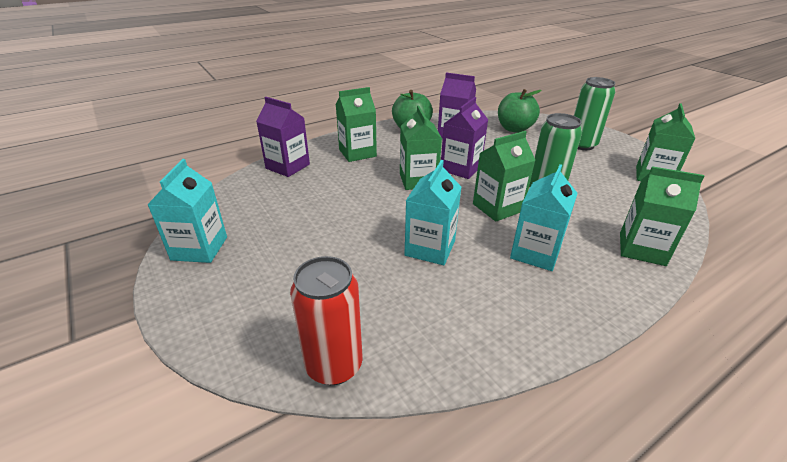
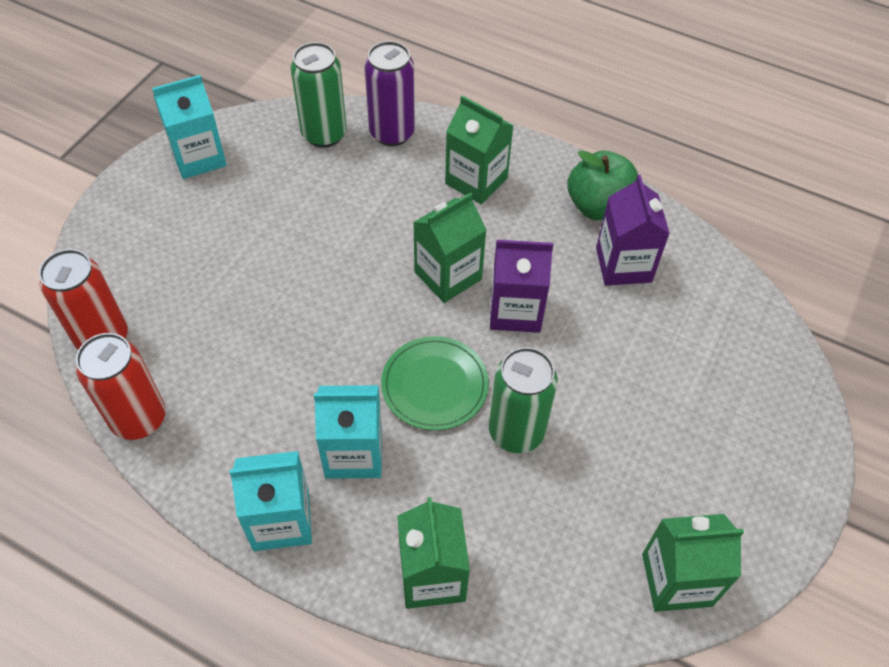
camera: 60 degrees right, 20 degrees up
(288, 166) = (392, 133): purple carton -> purple can
(430, 248) = (304, 344): turquoise carton -> turquoise carton (281, 520)
(445, 363) = (139, 419): none -> red can
(497, 207) = (434, 385): green carton -> green plate
(514, 129) = (714, 338): green apple -> none
(581, 145) = (726, 452): green can -> green can (324, 134)

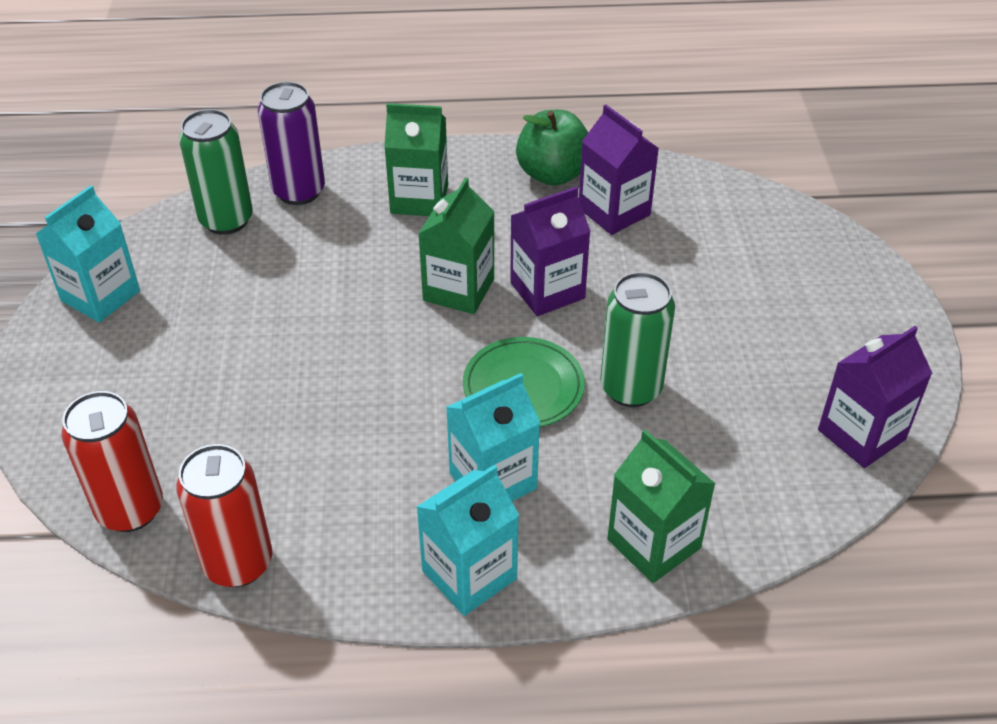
camera: 30 degrees left, 10 degrees down
(676, 580) = (861, 435): green carton -> purple carton

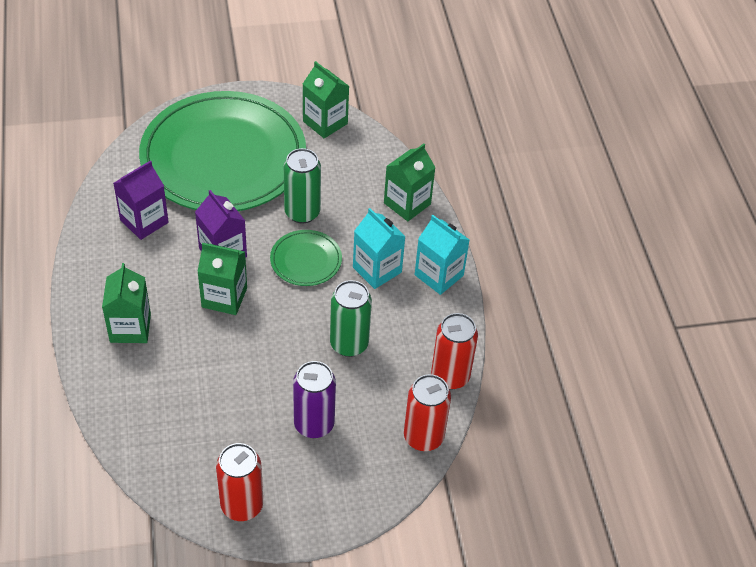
camera: 100 degrees left, 5 degrees up
(100, 296) = (242, 505): turquoise carton -> red can
(226, 220) = (155, 443): green can -> green can (349, 344)
(299, 191) = (121, 403): purple can -> purple can (314, 424)
(553, 174) = (103, 254): green apple -> none
(755, 297) = (223, 157): none -> green plate
(861, 435) = (325, 122): purple carton -> green carton

